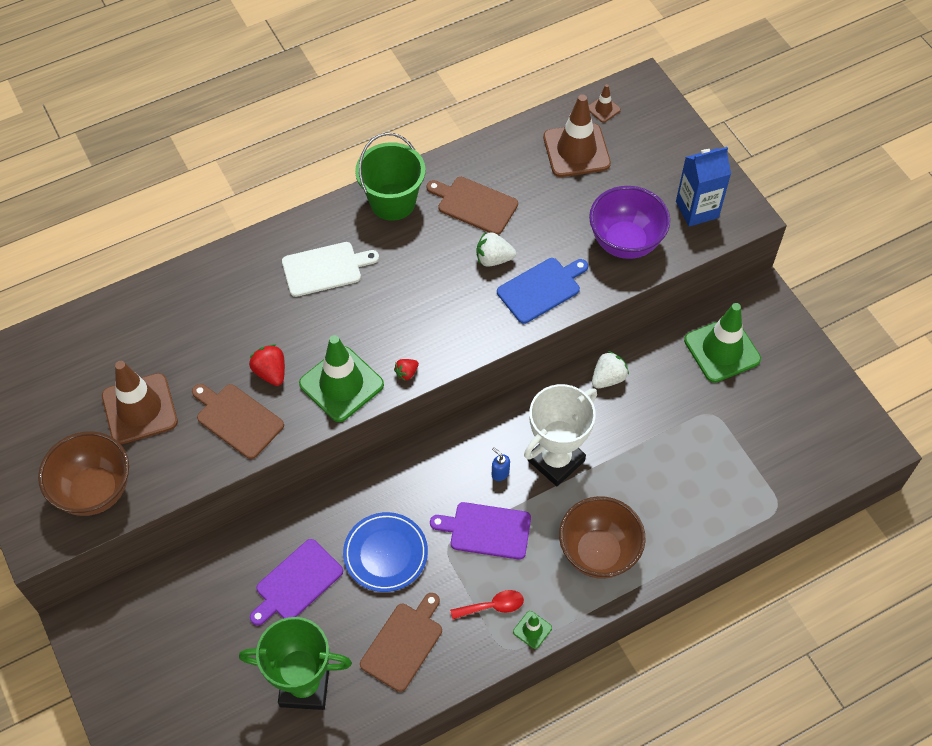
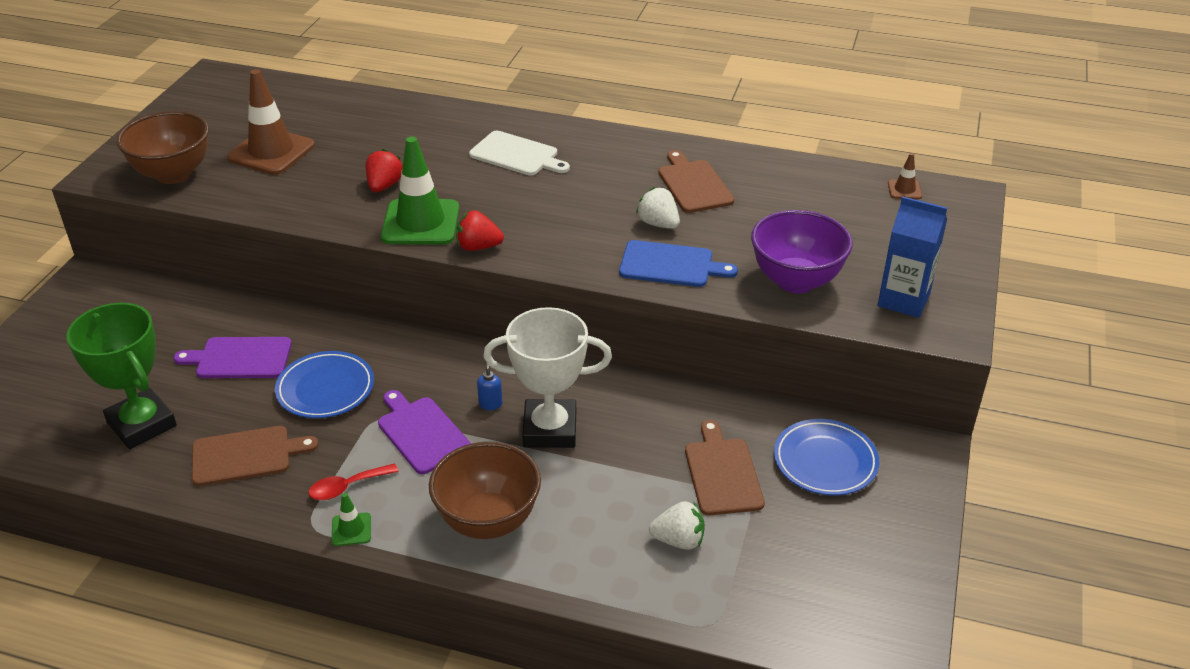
camera: 45 degrees right, 20 degrees down
(237, 419) = (320, 196): brown cutting board -> brown cutting board (722, 473)
(392, 202) = (629, 148): green bucket -> none
(406, 373) = (478, 247): red strawberry -> red strawberry, size x1.63
(493, 606) = (347, 487): red spoon -> red spoon turned 120 degrees clockwise
(576, 150) = (838, 201): brown traffic cone -> none
(608, 378) = (681, 407): white strawberry -> white strawberry (678, 540)
(722, 350) = (825, 461): green traffic cone -> blue plate

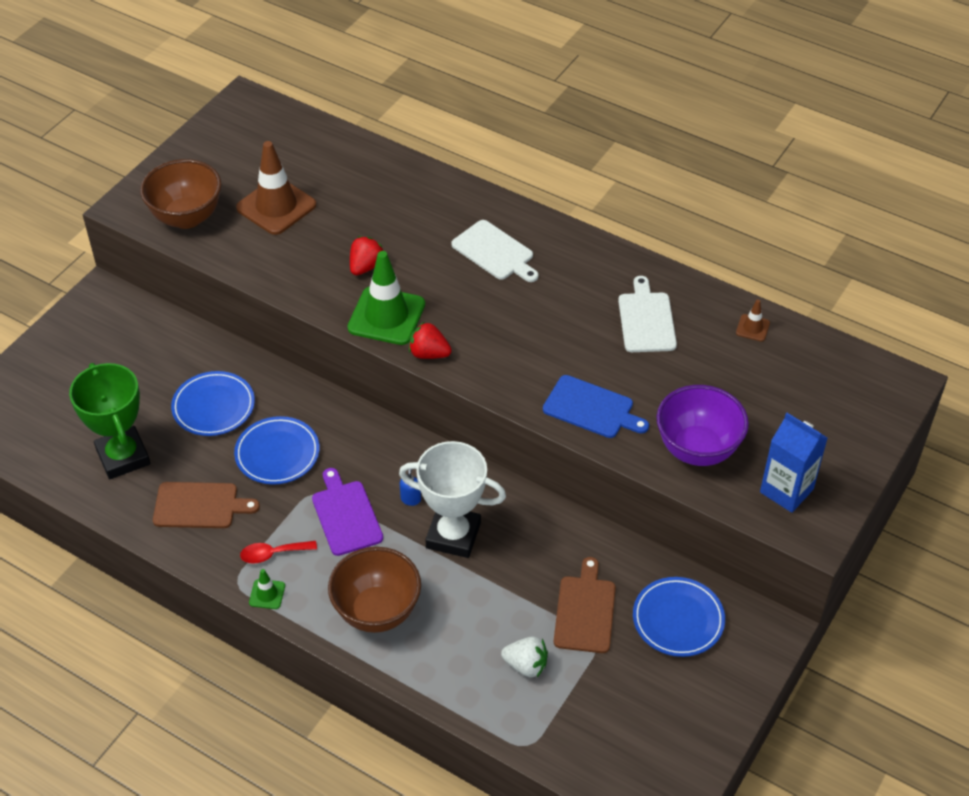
camera: 15 degrees right, 10 degrees up
(240, 358) = (213, 407): purple cutting board -> blue plate
(658, 224) = (597, 359): white strawberry -> none
(694, 184) = (646, 319): brown cutting board -> white cutting board
(904, 190) = (844, 365): brown traffic cone -> brown traffic cone (752, 328)

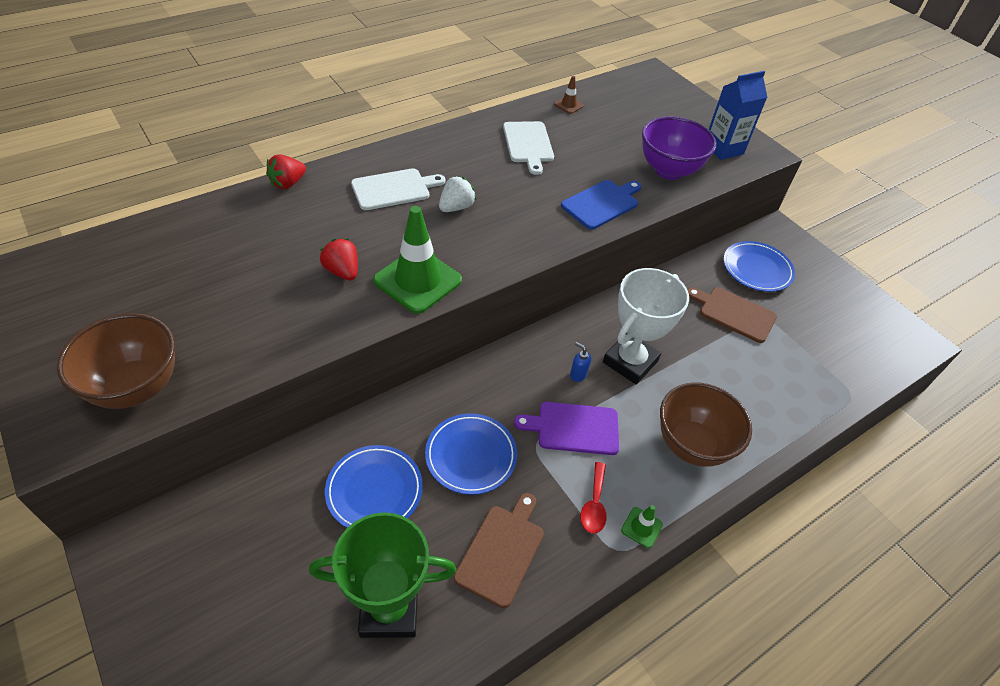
camera: 70 degrees left, 0 degrees up
(276, 206) = (197, 306): brown traffic cone -> none
(429, 353) = (483, 270): red strawberry -> red strawberry (288, 183)
(526, 665) = (775, 367): white strawberry -> white strawberry (456, 207)
(646, 319) = (528, 144): white cutting board -> white cutting board turned 120 degrees counterclockwise

